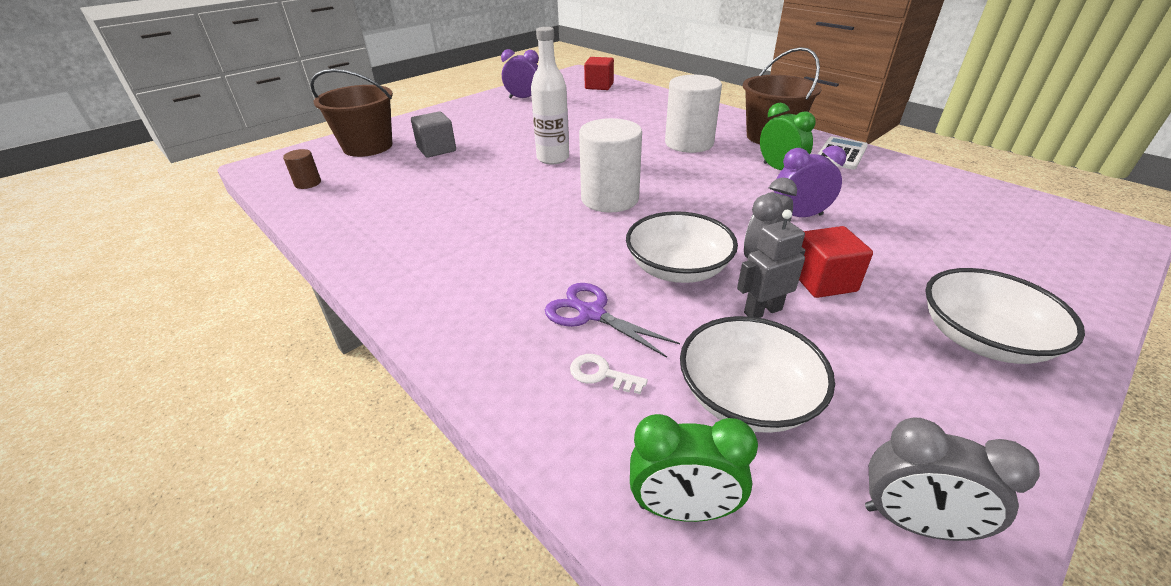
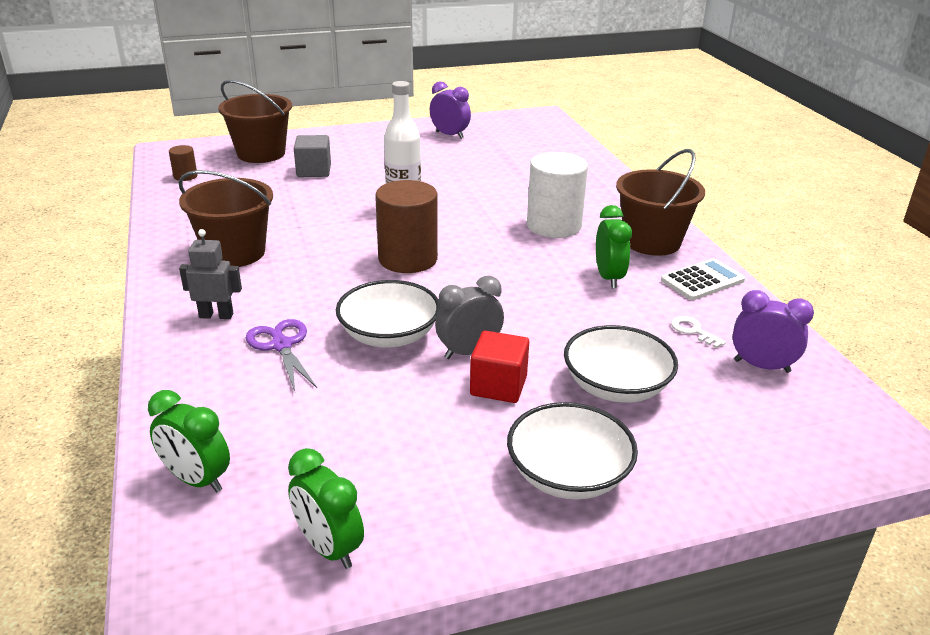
camera: 25 degrees right, 5 degrees down
(439, 239) = (235, 253): none -> brown bucket
(599, 86) = (544, 138): red cube -> none
(601, 374) = (240, 387): white key -> white key (693, 331)
(610, 199) = (408, 259): white cylinder -> brown cylinder
(747, 397) = (320, 439): white bowl -> white bowl (616, 386)
(762, 311) = (413, 389): grey robot -> grey robot (216, 315)
(799, 216) = (561, 326): purple clock -> purple clock (761, 366)
(913, 522) = (328, 548): grey clock -> green clock

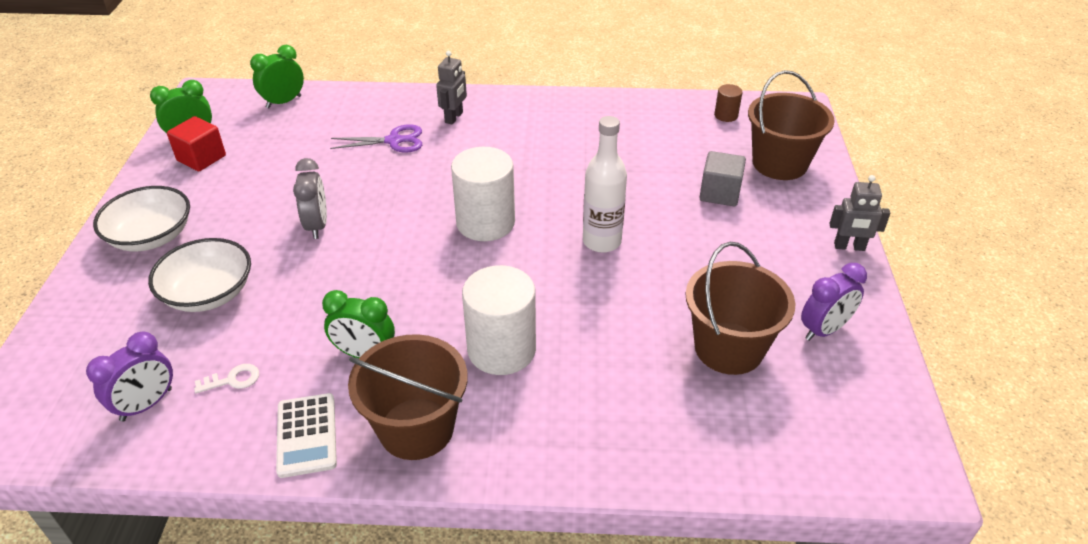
camera: 110 degrees right, 10 degrees up
(235, 253) = (549, 131): brown bucket -> brown bucket (728, 348)
(360, 130) = (849, 247): none -> grey robot
(389, 335) = (370, 190): white bowl -> none
(408, 259) = (485, 223): brown cylinder -> white cylinder
(498, 386) = (264, 230): red cube -> red cube (201, 158)

